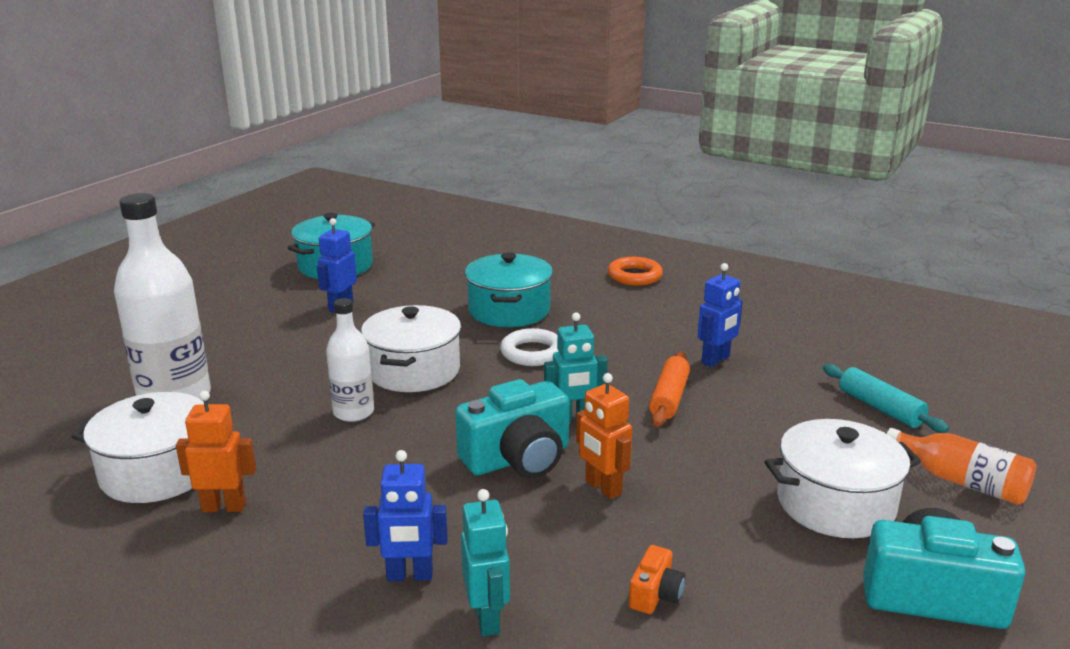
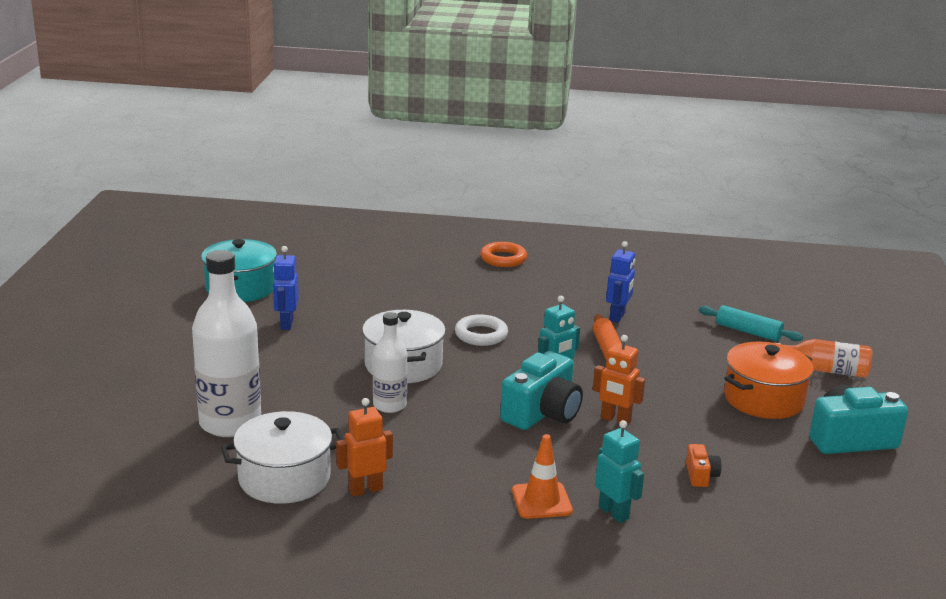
camera: 25 degrees left, 0 degrees up
(410, 575) = (541, 501): blue robot -> orange traffic cone
(509, 310) = (430, 303): turquoise pot -> none
(835, 503) = (763, 399): white pot -> orange pot

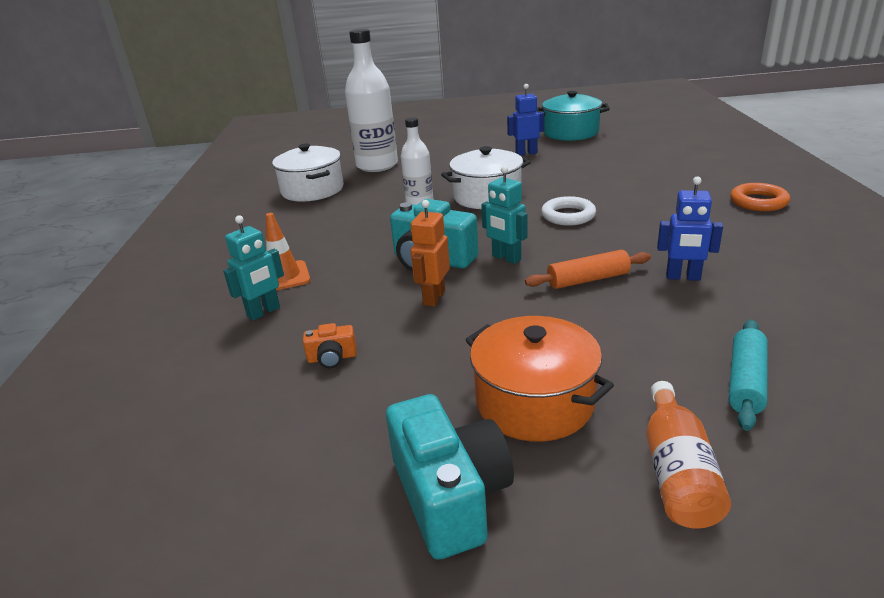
camera: 85 degrees right, 5 degrees up
(365, 490) = (299, 213): orange robot -> none

